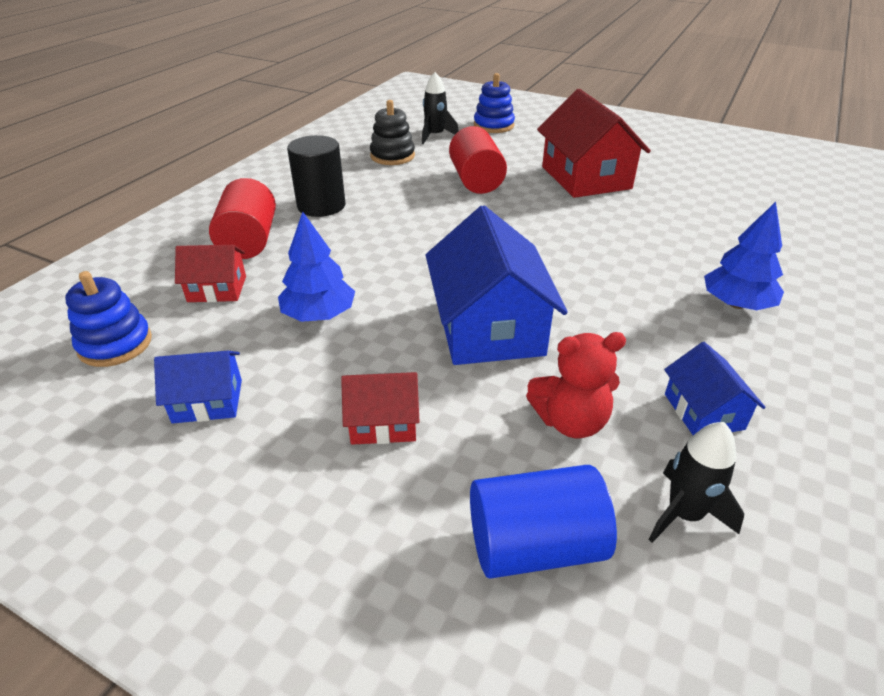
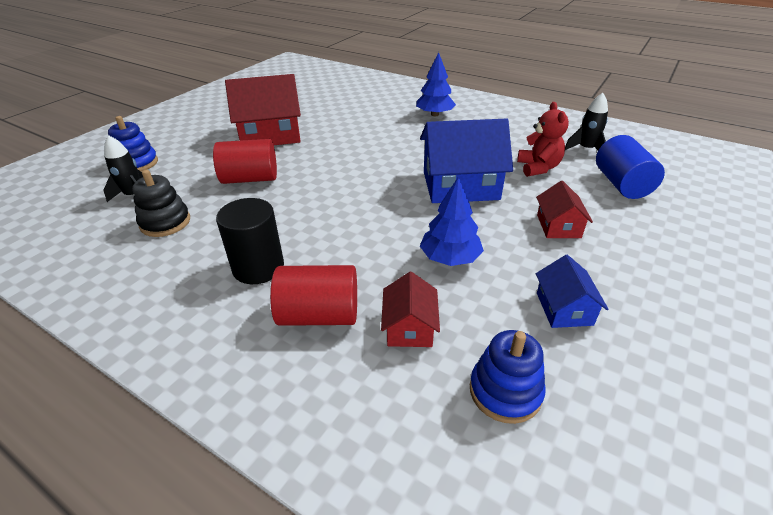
camera: 85 degrees left, 0 degrees up
(703, 411) = (521, 135): blue house -> none

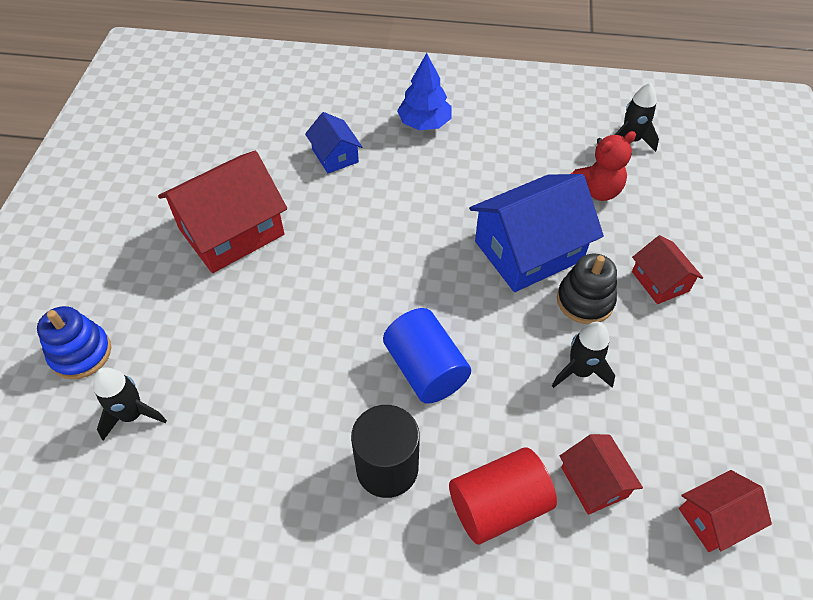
camera: 25 degrees left, 15 degrees up
(165, 222) = (217, 444): black stacking toy -> black stacking toy (585, 301)
(250, 179) = (268, 327): red cylinder -> none
(450, 258) = (580, 371): blue tree -> black rocket
(505, 391) = (715, 518): blue stacking toy -> red house
(538, 168) = (596, 191): red teddy bear -> red teddy bear turned 90 degrees clockwise
(564, 308) = (717, 397): blue house -> blue house (335, 155)
(621, 184) = (691, 191): blue cylinder -> blue cylinder (425, 369)

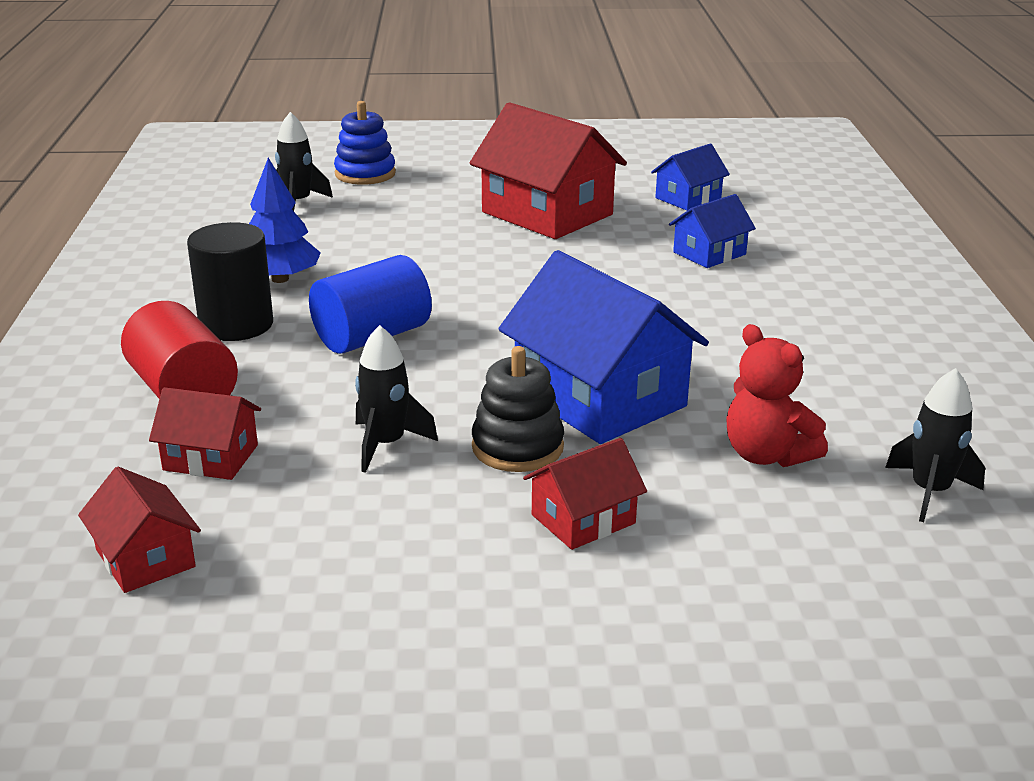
camera: 80 degrees right, 25 degrees down
(235, 145) = (688, 198): none -> blue house
(424, 123) = (821, 305): blue tree -> blue tree (280, 279)
(594, 481) = (210, 457): red house -> red house turned 45 degrees clockwise

